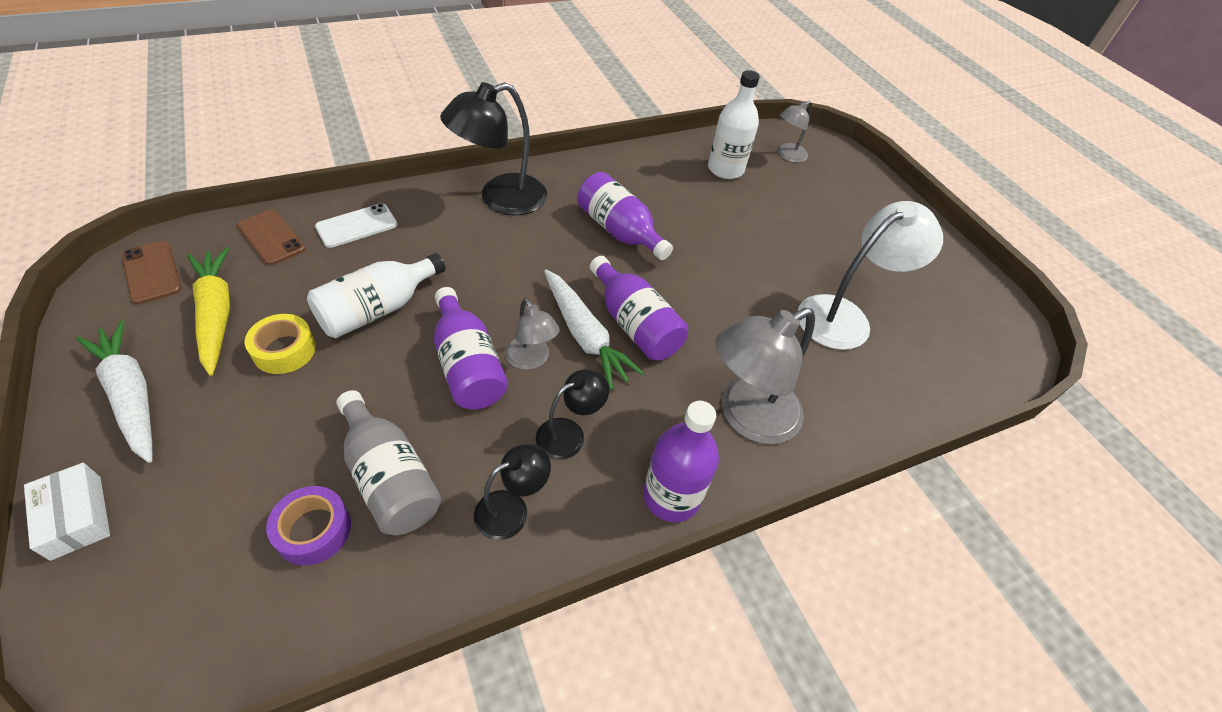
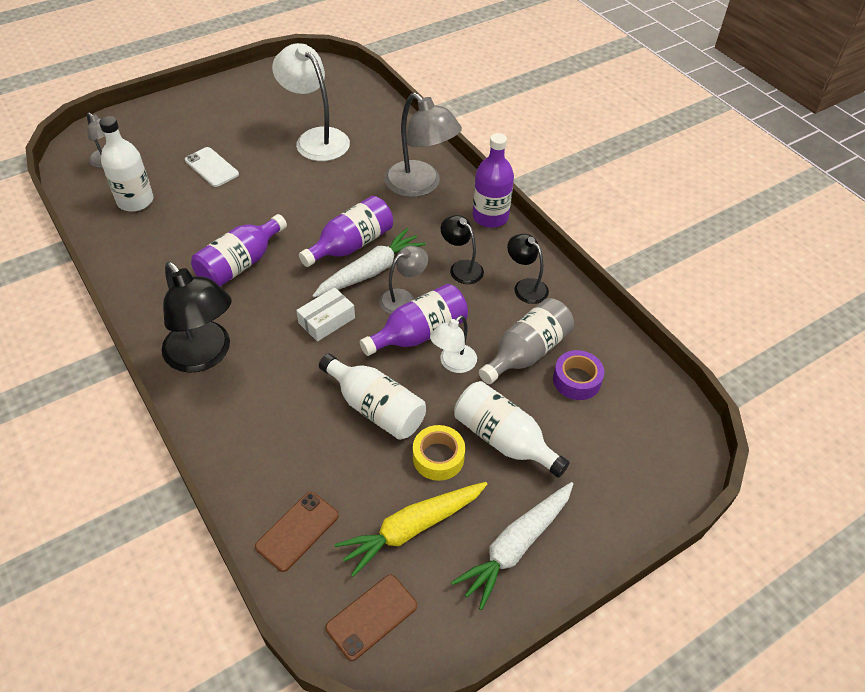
camera: 95 degrees left, 0 degrees up
(76, 517) = (621, 521): white box -> white box (326, 320)
(270, 417) = (503, 439): none -> white bottle
(357, 226) = (265, 462): white phone -> white phone (211, 167)
(407, 390) = (453, 363): none -> white lamp

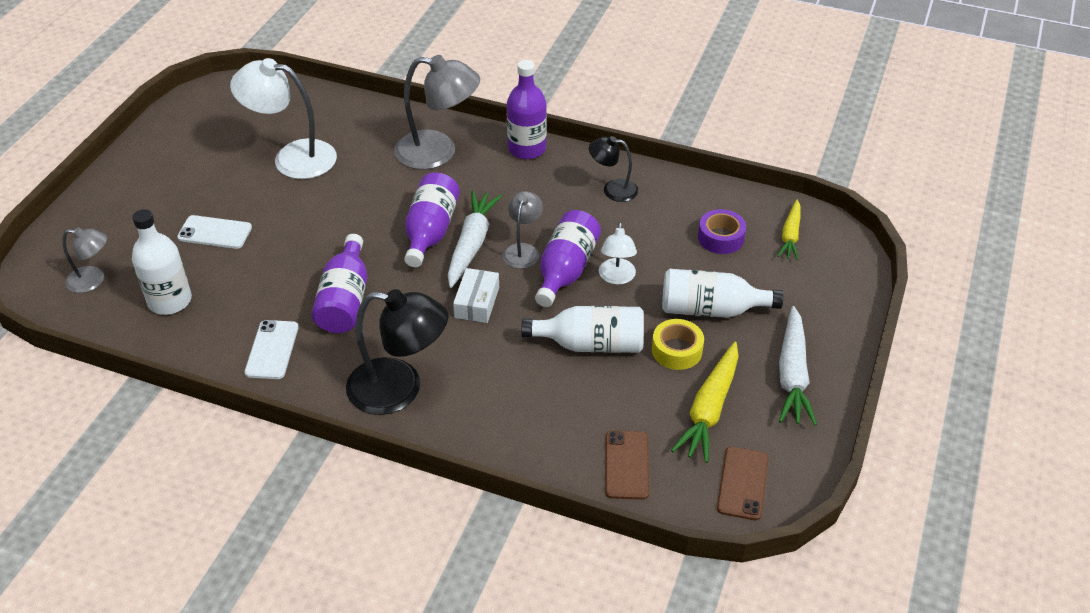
camera: 35 degrees left, 5 degrees down
(157, 273) = (272, 350): none -> white phone
(461, 268) = (546, 201): black lamp -> none
(526, 352) = (664, 238): grey bottle -> none
(643, 414) = (790, 235): none -> yellow carrot

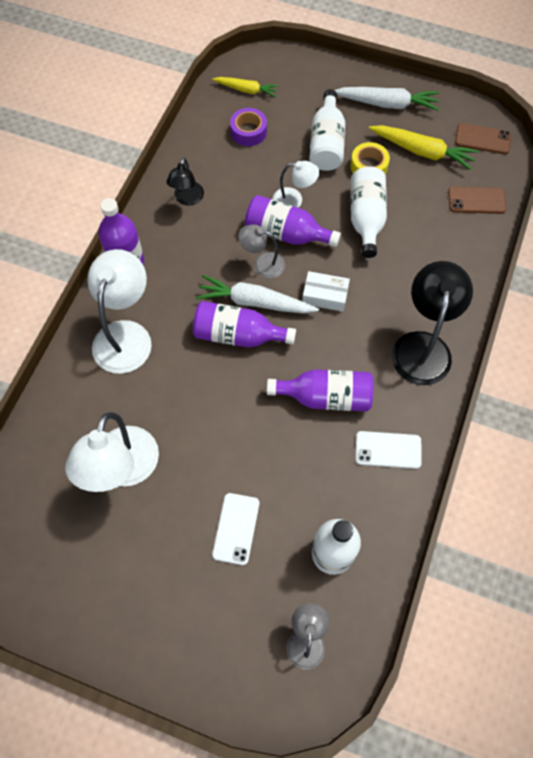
camera: 90 degrees left, 20 degrees up
(438, 152) = (126, 335): grey lamp -> white lamp

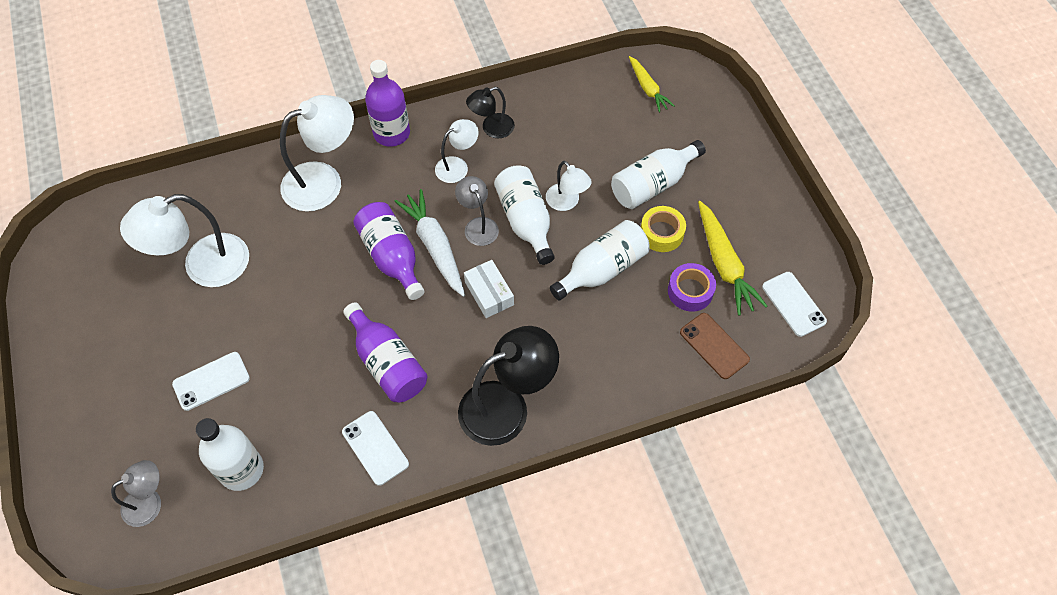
camera: 50 degrees right, 5 degrees down
(199, 241) = (457, 166): none -> white lamp
(248, 132) = (604, 121): purple tape -> purple tape (690, 291)
(286, 233) = (525, 221): purple bottle -> white bottle
(386, 104) = (748, 199): white carrot -> none
(482, 139) = (793, 304): brown phone -> white phone

